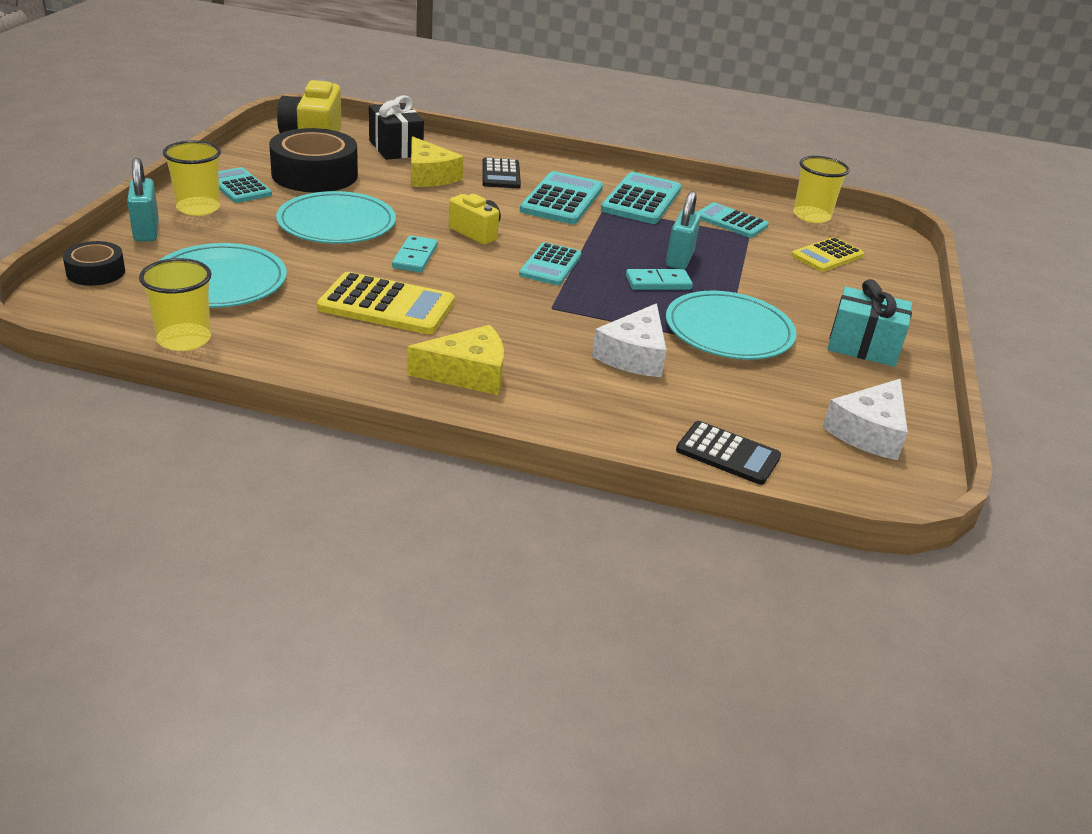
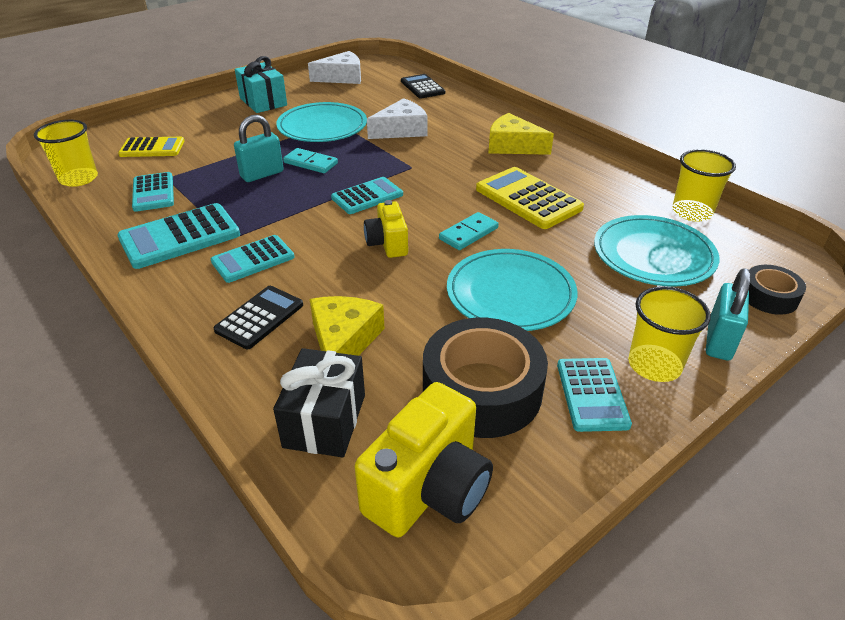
camera: 140 degrees left, 5 degrees up
(562, 200) = (253, 259): turquoise calculator -> turquoise calculator, size x0.66

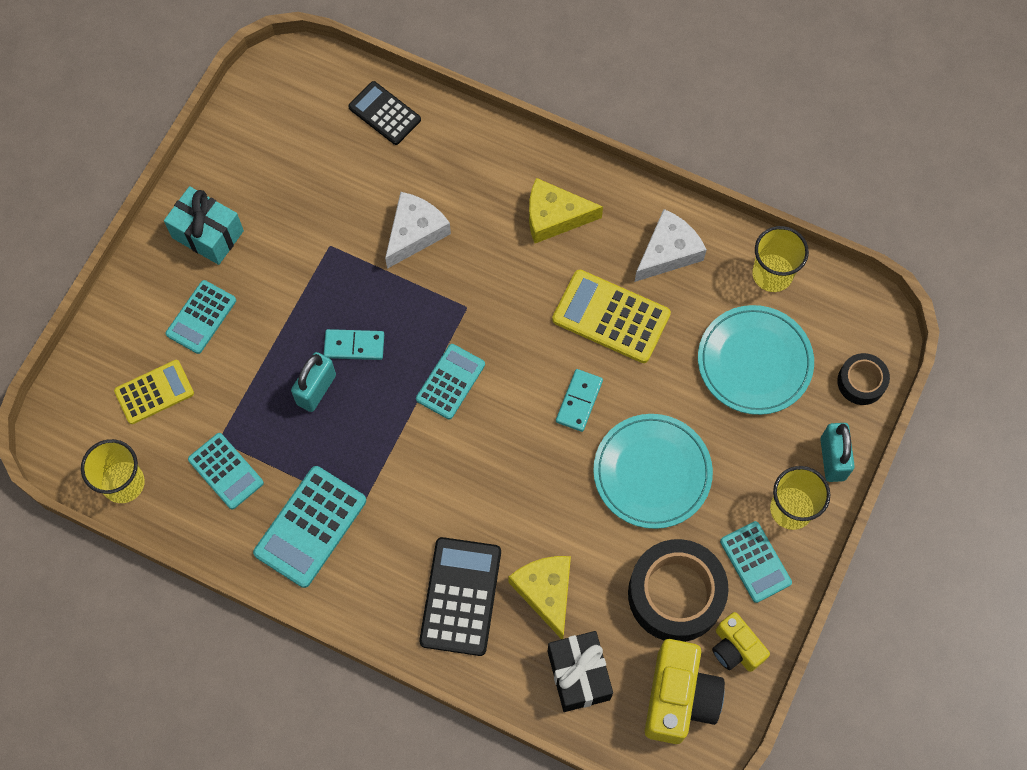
camera: 25 degrees left, 30 degrees up
(253, 259) = (403, 527): turquoise calculator -> turquoise calculator (201, 317)
(260, 317) = (461, 596): black calculator -> black calculator, size x1.52
(322, 126) = (319, 263): turquoise plate -> none
(342, 77) = (266, 128): white cheese -> white cheese (668, 252)
(387, 244) = (512, 450): yellow camera -> yellow camera (735, 648)

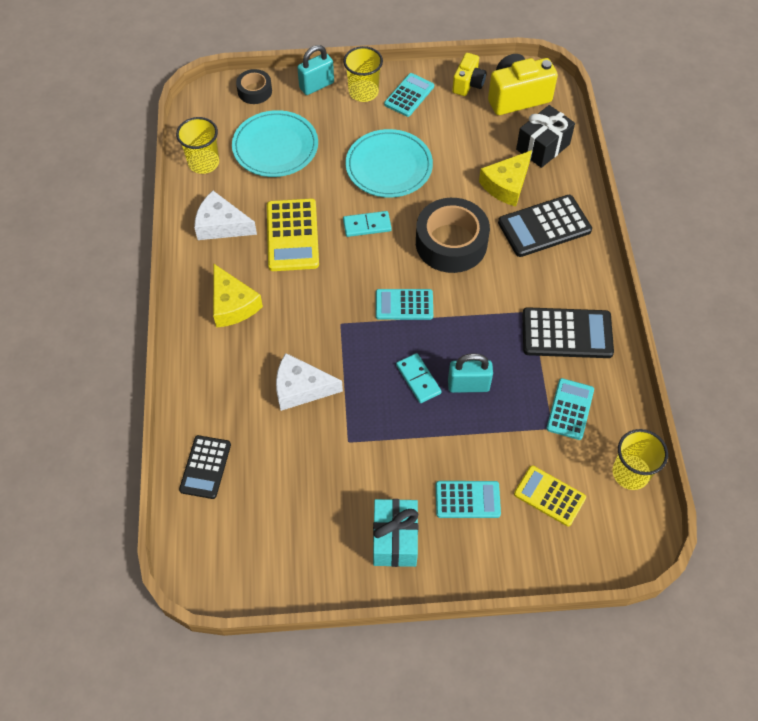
camera: 120 degrees left, 10 degrees down
(310, 526) = (567, 334): turquoise calculator -> black calculator
(675, 594) = (458, 123): black tape -> black tape (451, 243)

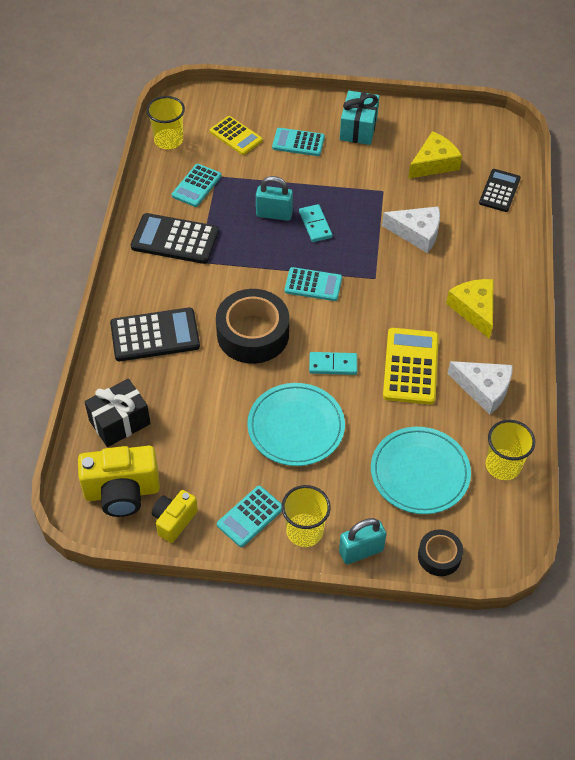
camera: 170 degrees left, 5 degrees down
(506, 185) = (176, 385): yellow cheese -> yellow cheese (434, 163)

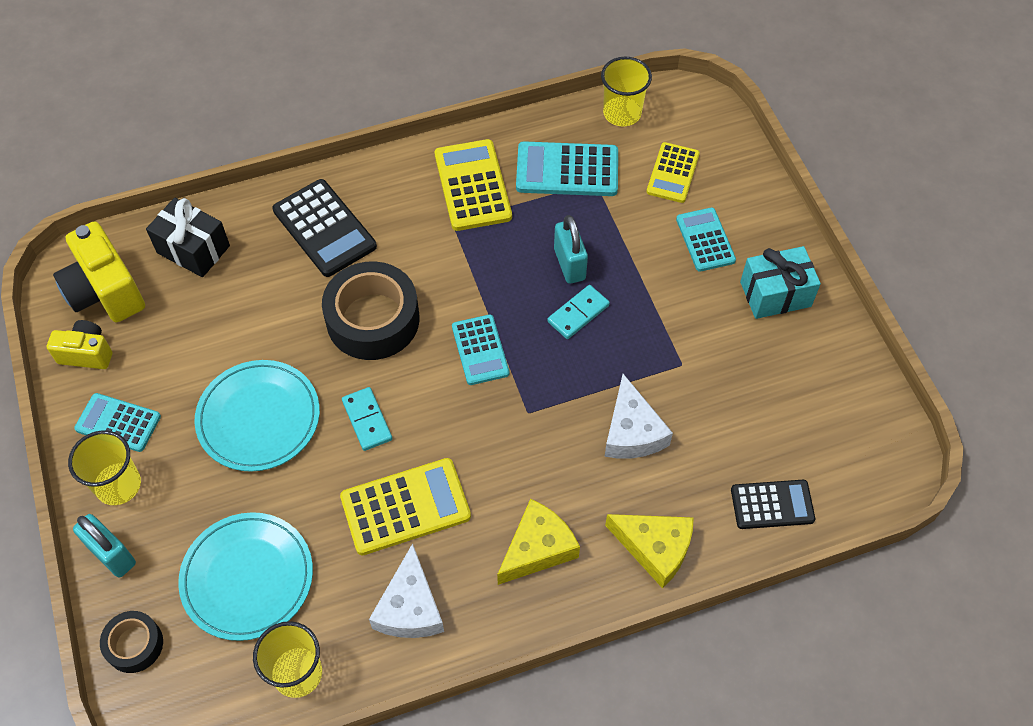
camera: 65 degrees right, 5 degrees up
(175, 239) = (473, 186): black calculator -> yellow calculator
(196, 186) = (567, 170): turquoise calculator -> turquoise calculator, size x1.52
(434, 163) = (771, 405): yellow cheese -> yellow cheese (655, 548)

